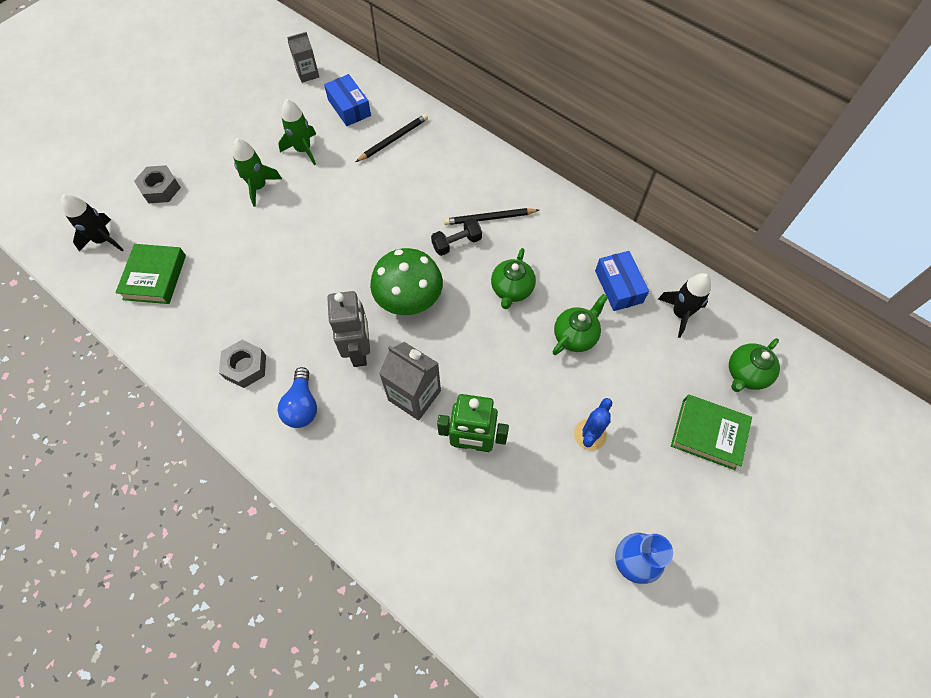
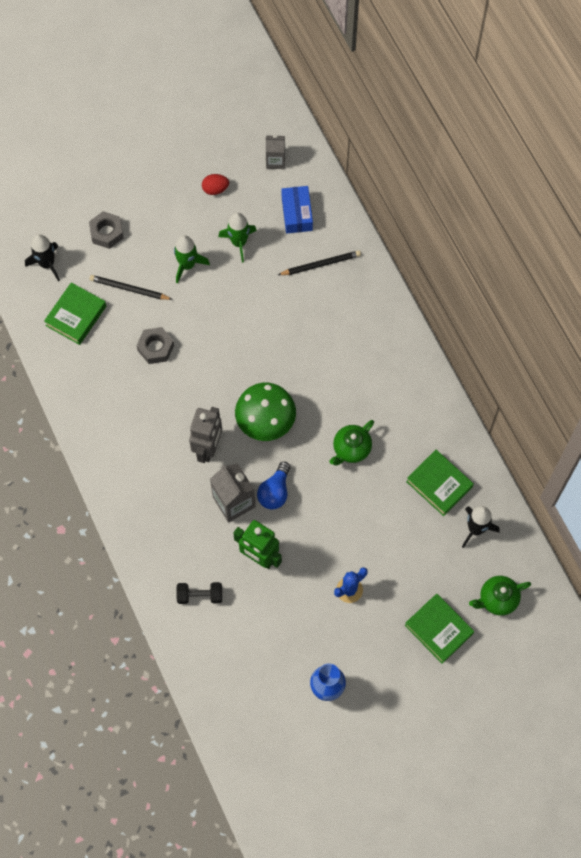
camera: 25 degrees right, 5 degrees up
(245, 367) = (118, 423): grey nut -> grey nut (155, 348)
(259, 115) = (215, 189): none -> red egg
(302, 406) = (148, 473): blue light bulb -> blue light bulb (275, 492)
(456, 243) = (327, 388): black dumbbell -> black dumbbell (200, 595)
(489, 218) = (366, 377): black pencil -> black pencil (129, 289)
(575, 336) = (381, 510): green teapot -> none
(618, 286) = (439, 484): blue box -> green book

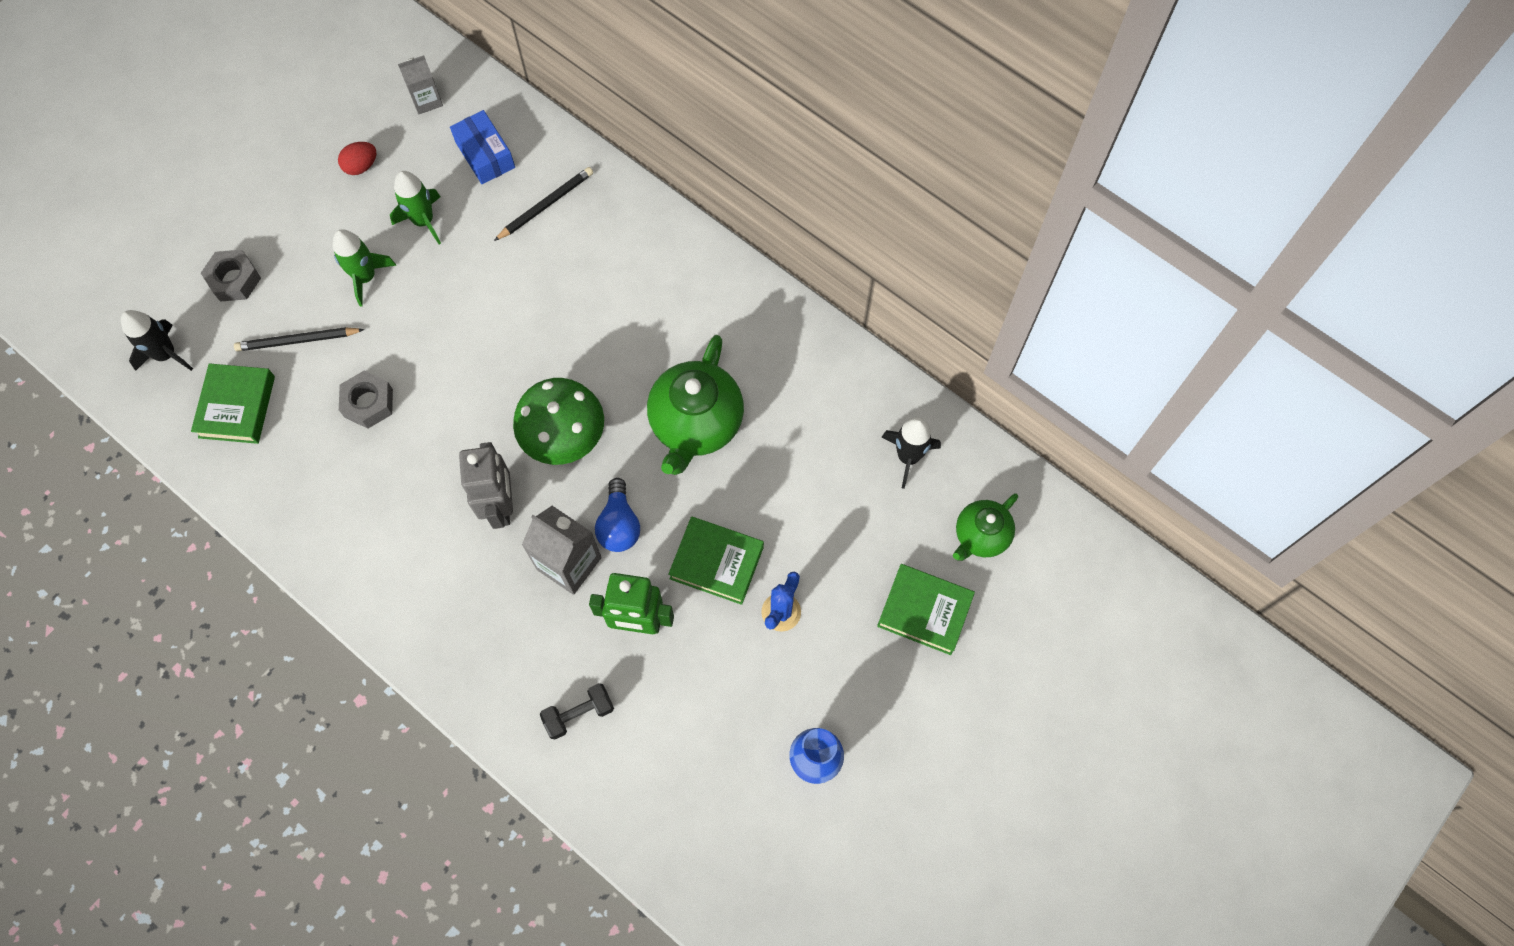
camera: 25 degrees left, 0 degrees up
(351, 449) = (696, 424): green teapot -> green teapot, size x1.69
(439, 484) = (833, 420): green book -> green book (716, 562)

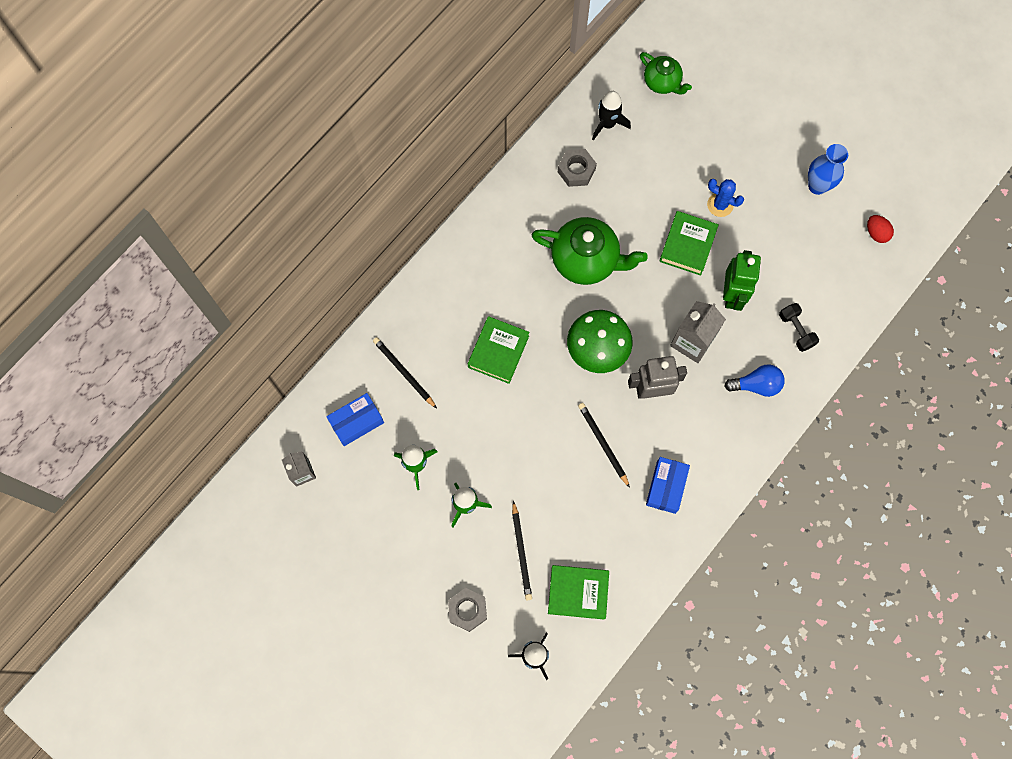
camera: 90 degrees left, 5 degrees up
(361, 166) = (364, 519): red egg -> red egg (876, 233)
(363, 520) = (666, 487): none -> blue box
(368, 403) = (573, 492): grey nut -> grey nut (576, 170)
(430, 441) = (603, 444): none -> black pencil
(619, 525) = (663, 309): blue light bulb -> blue light bulb (756, 385)
(924, 611) = (715, 118): green book -> green book (498, 351)

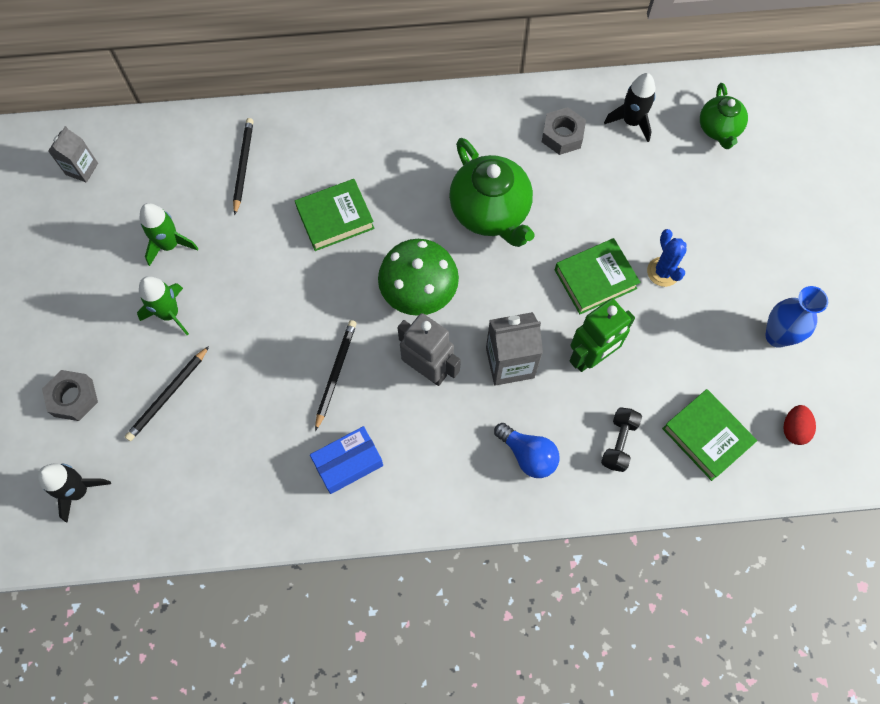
camera: 45 degrees right, 5 degrees down
(356, 422) = (165, 169): blue box -> none
(578, 592) = (173, 476): green book -> green book (706, 436)

